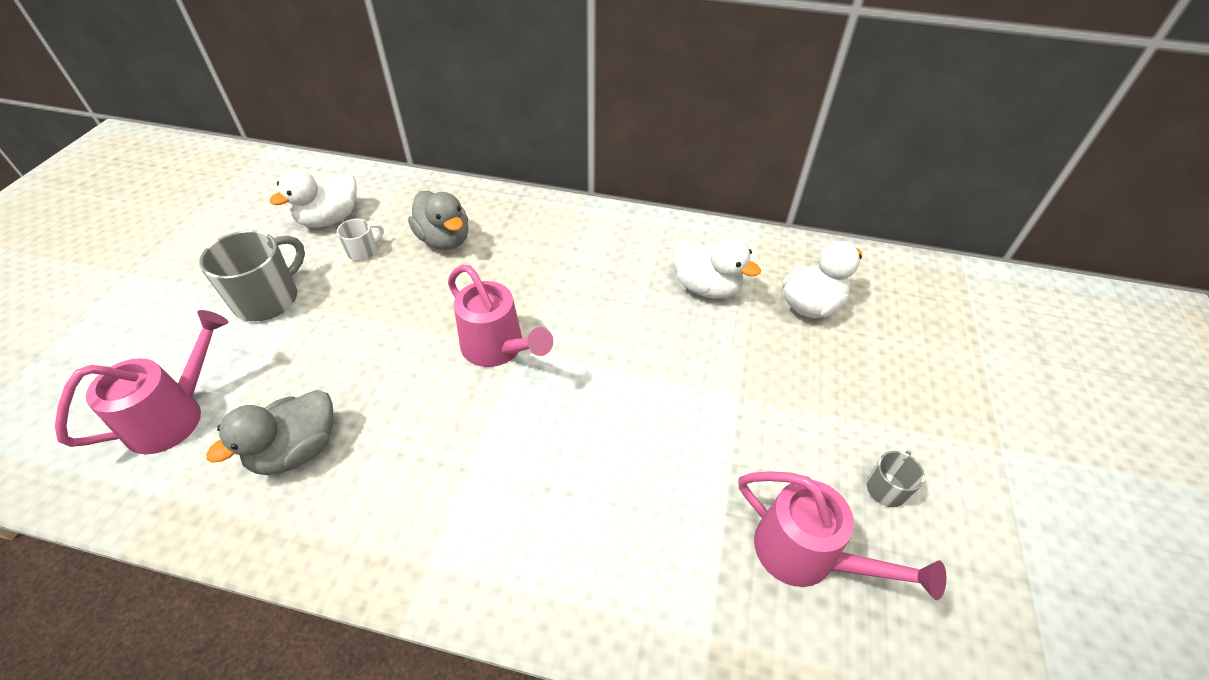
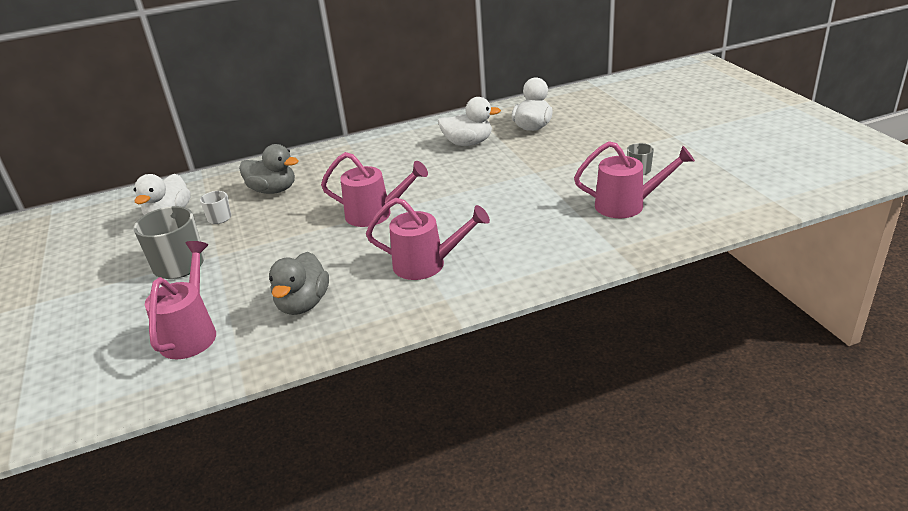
camera: 30 degrees left, 15 degrees down
(467, 482) = (427, 264): none -> pink watering can

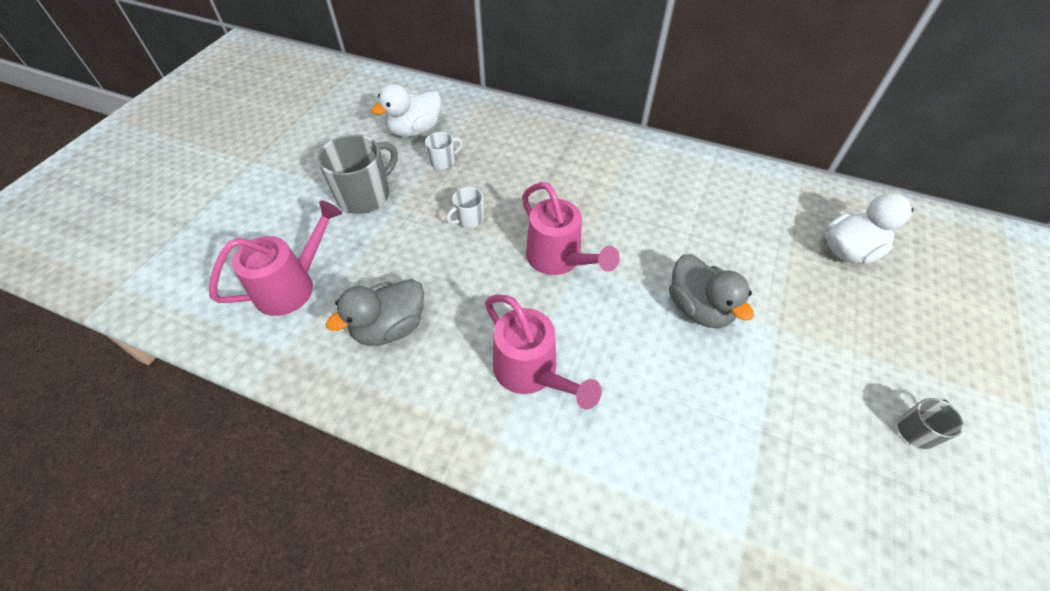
camera: 40 degrees right, 20 degrees up
(273, 190) = (512, 157): grey duck -> grey duck (698, 308)
(284, 231) = (469, 219): none -> white mug
(468, 143) = (749, 223): white duck -> none
(627, 205) = (837, 481): pink watering can -> none

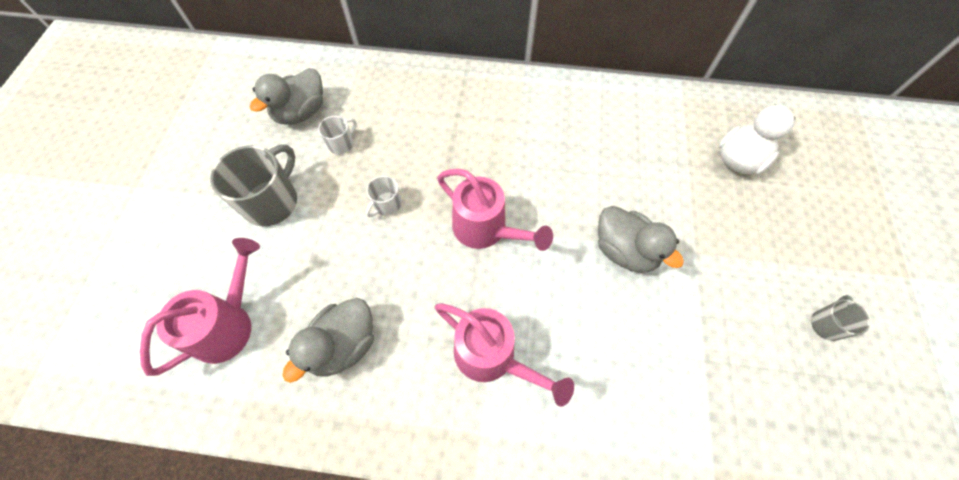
camera: 15 degrees left, 10 degrees up
(415, 130) = (301, 113): white duck -> grey duck

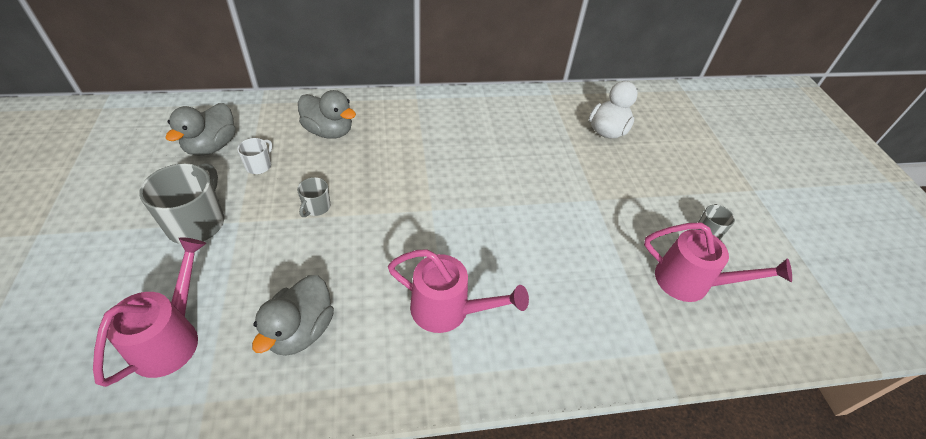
camera: 20 degrees left, 15 degrees down
(387, 205) = (316, 207): white mug -> grey mug
(486, 230) = (415, 212): pink watering can -> pink watering can (691, 282)
(625, 251) = (539, 208): grey duck -> grey duck (329, 131)

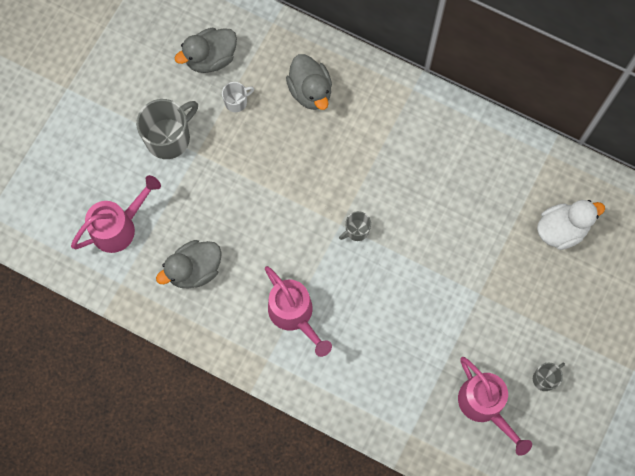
camera: 40 degrees right, 25 degrees up
(316, 207) = (257, 171): grey mug -> grey mug (356, 230)

